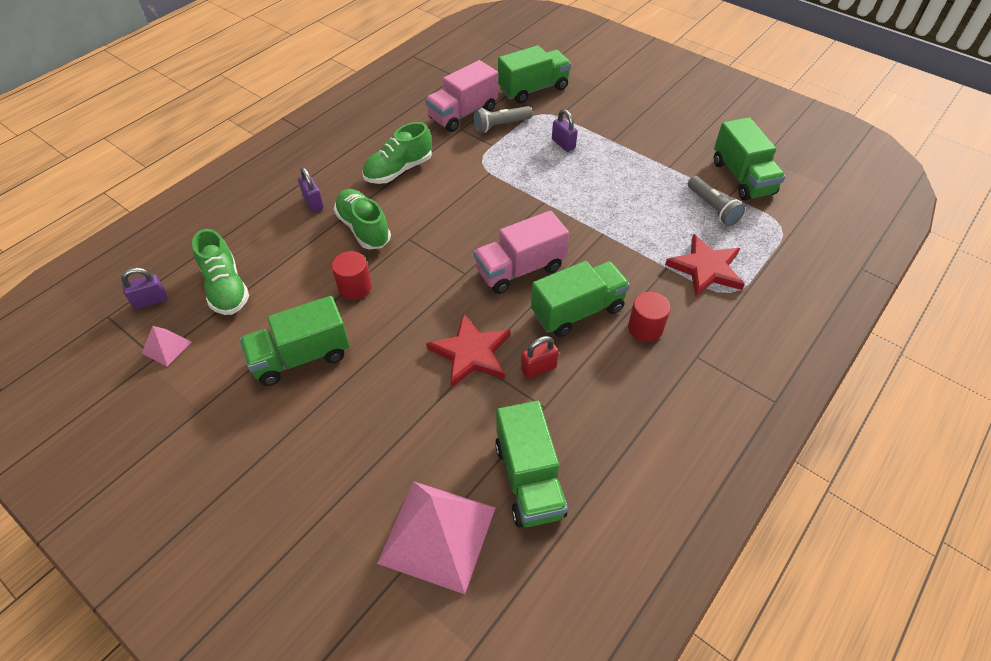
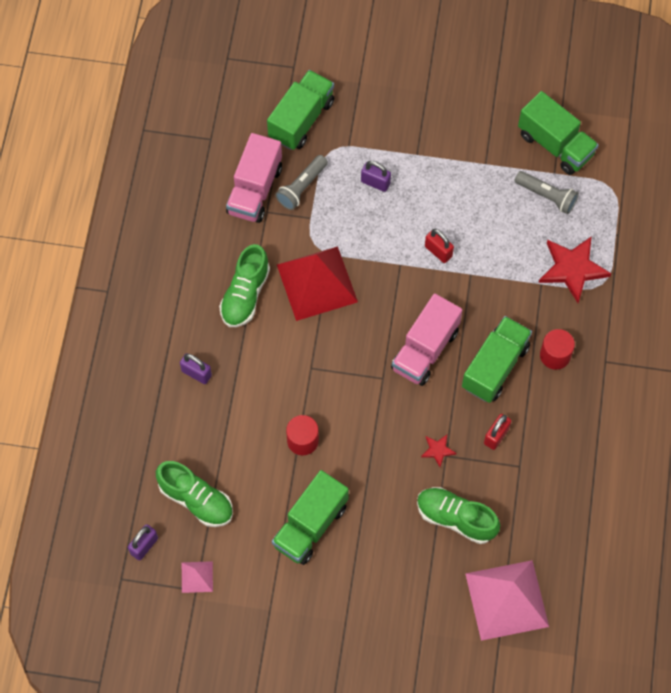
camera: 30 degrees left, 15 degrees up
(363, 228) = (264, 377): green shoe -> green shoe (456, 518)
(463, 186) = (317, 283): none -> red pyramid
(471, 353) = (438, 450): red star -> red star, size x0.47
(529, 479) = (542, 527): green truck -> none
(584, 206) = (438, 251): none -> red padlock

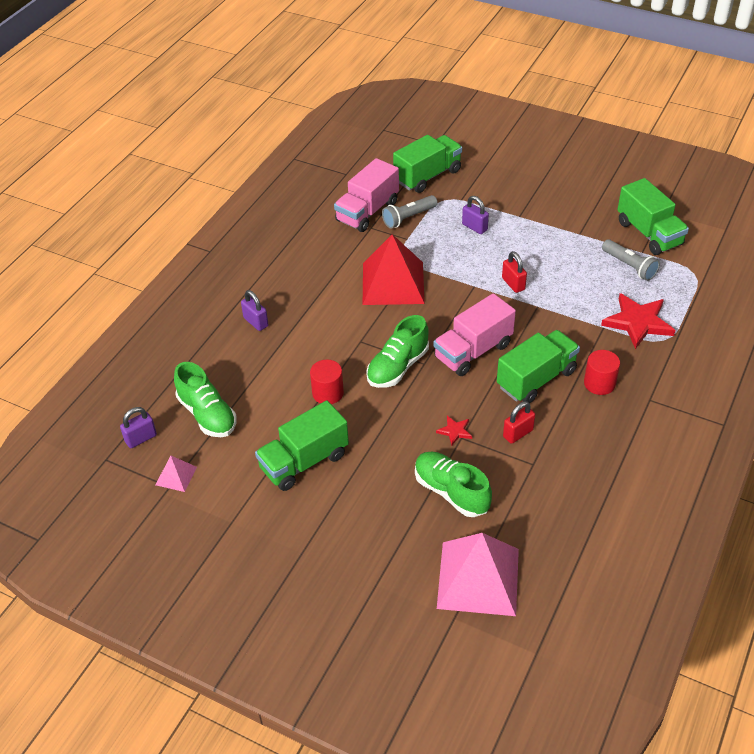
camera: 20 degrees right, 20 degrees down
(245, 295) = (325, 278): green shoe -> green shoe (397, 367)

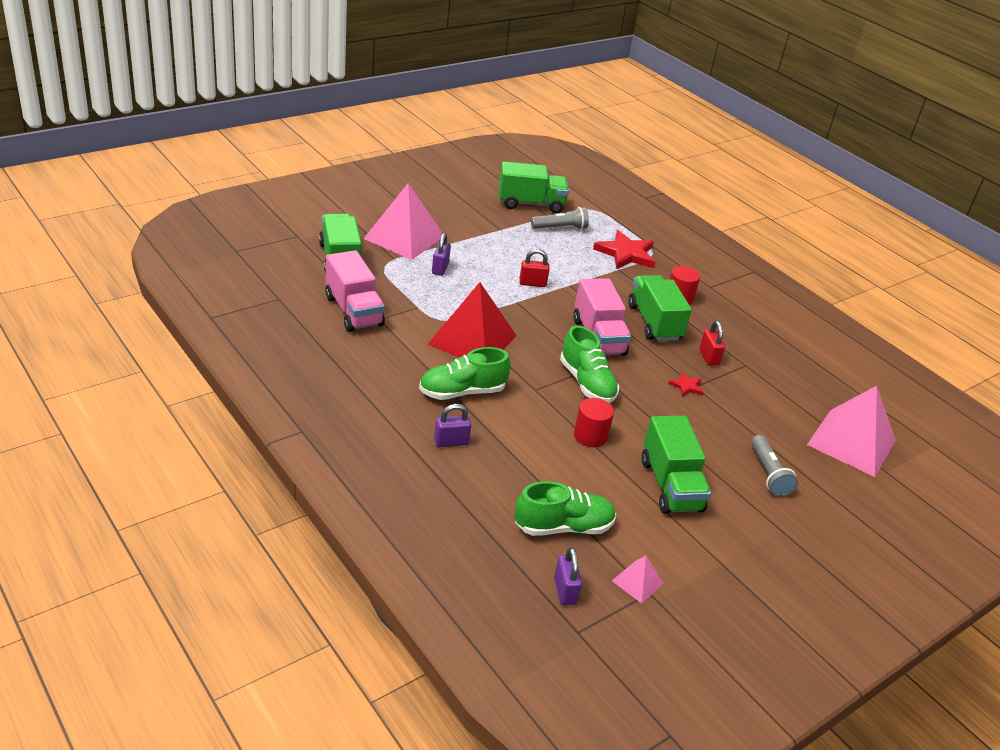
camera: 70 degrees left, 10 degrees down
(408, 218) = (389, 294): grey flashlight -> grey flashlight (768, 474)
(451, 492) = (754, 417): green shoe -> green shoe (462, 392)
(474, 227) = (440, 268): purple padlock -> purple padlock turned 60 degrees counterclockwise
(498, 191) = (404, 237): none -> pink pyramid

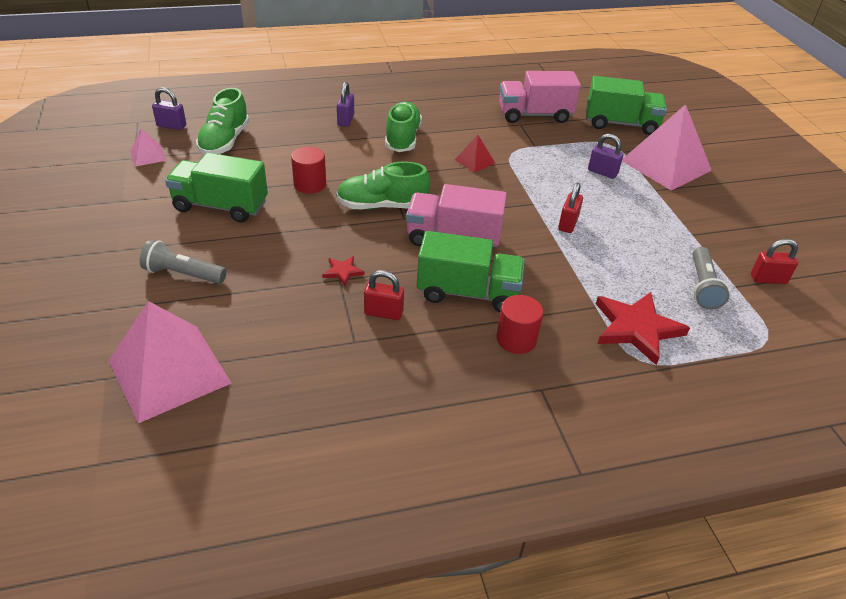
camera: 115 degrees right, 5 degrees up
(472, 339) = (475, 161): red pyramid -> red pyramid, size x0.45
(531, 204) = (768, 279): green truck -> red padlock

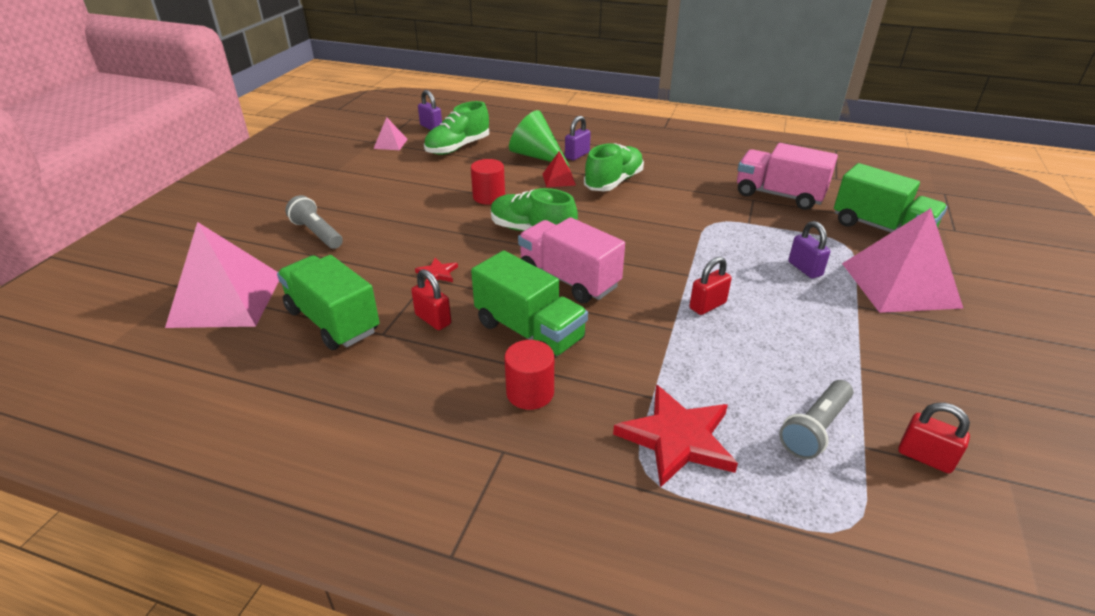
camera: 35 degrees right, 5 degrees down
(221, 206) = (400, 193): green truck -> green truck (333, 321)
(309, 130) = (536, 155): none -> green cone
(475, 161) = (666, 219): red pyramid -> red pyramid (558, 179)

